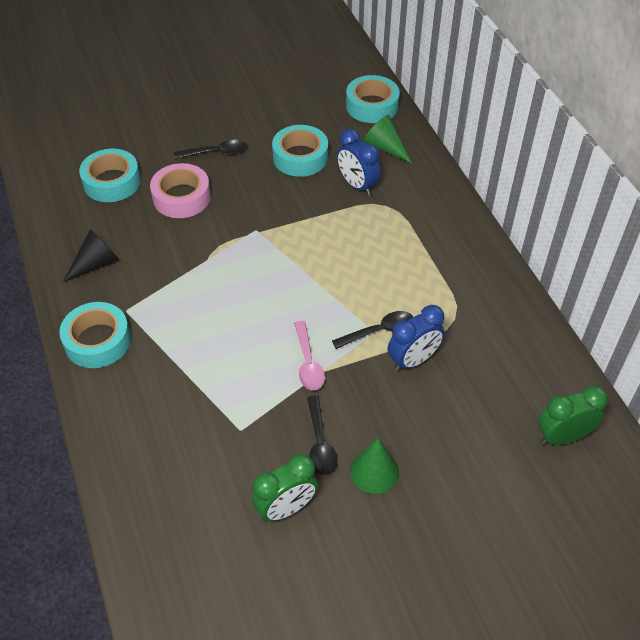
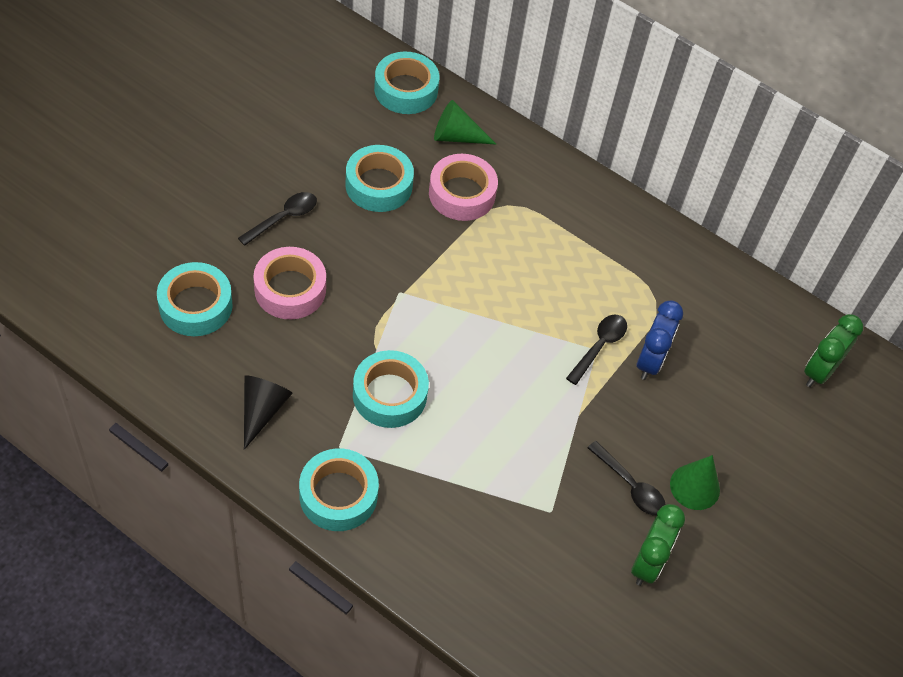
camera: 40 degrees left, 5 degrees up
(190, 293) = (389, 395): none -> turquoise tape
(308, 363) = (560, 412): pink spoon -> none
(357, 185) = (462, 194): blue clock -> pink tape

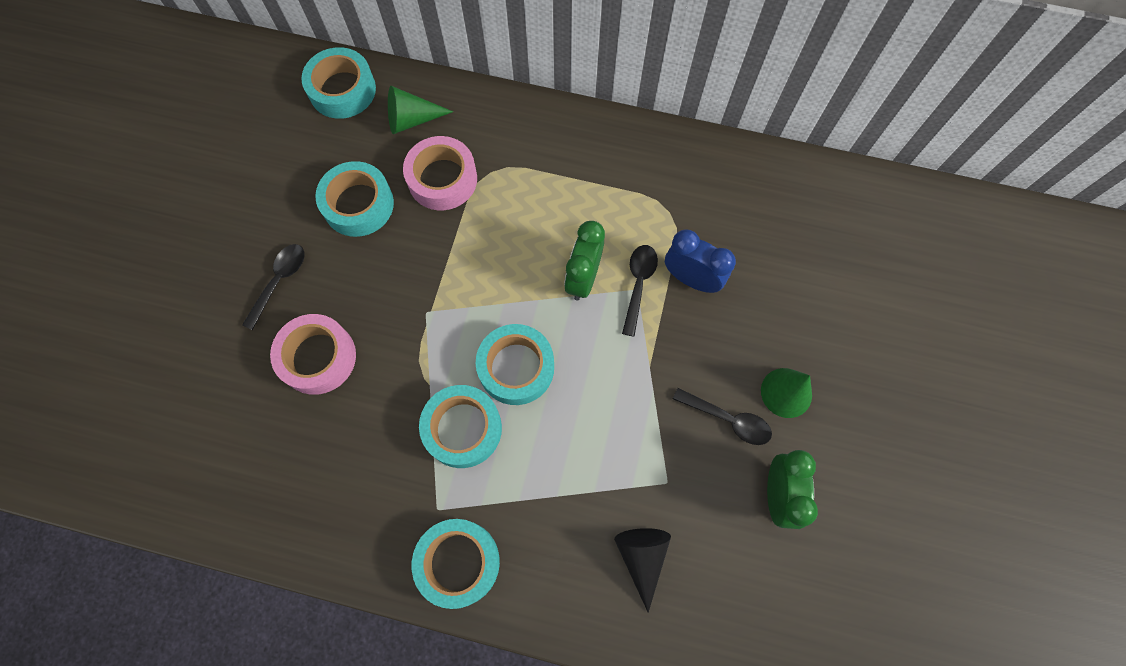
camera: 15 degrees left, 15 degrees up
(195, 305) = (230, 418): turquoise tape -> turquoise tape (516, 367)
(262, 410) = (345, 505): black cone -> black cone (641, 558)
(650, 361) = (691, 279): blue clock -> blue clock turned 60 degrees counterclockwise
(819, 371) = (846, 220): green clock -> green clock (583, 278)

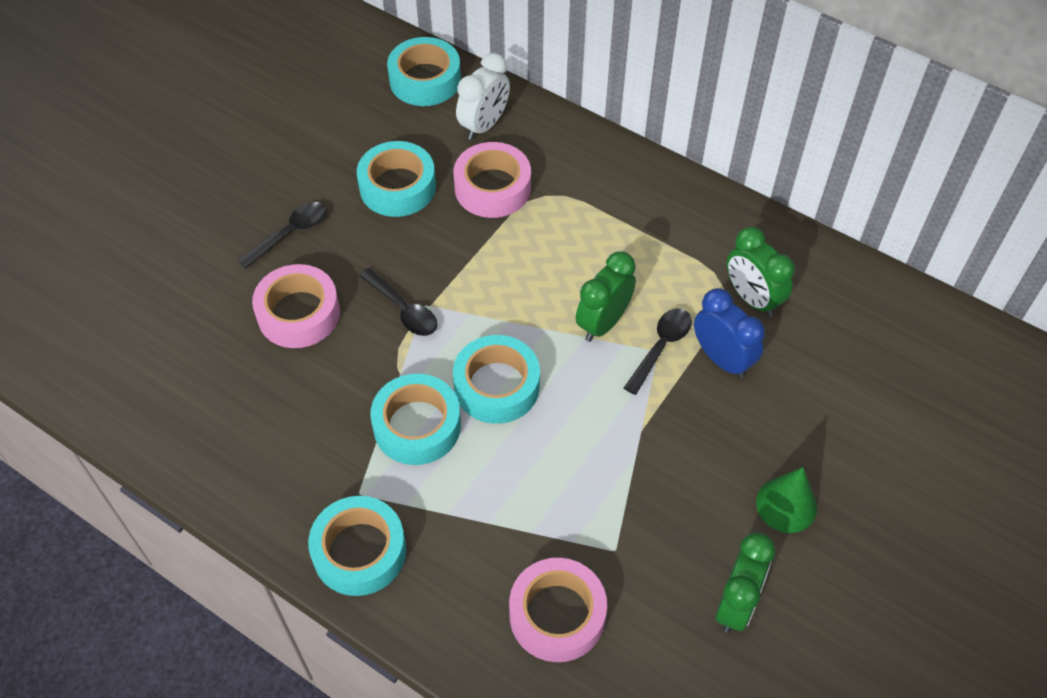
camera: 20 degrees right, 15 degrees down
(412, 119) = (484, 125): green cone -> white clock
(641, 558) = (557, 615): black cone -> pink tape
(696, 215) = (752, 299): none -> green clock
(728, 419) = (708, 510): black spoon -> black spoon (403, 310)

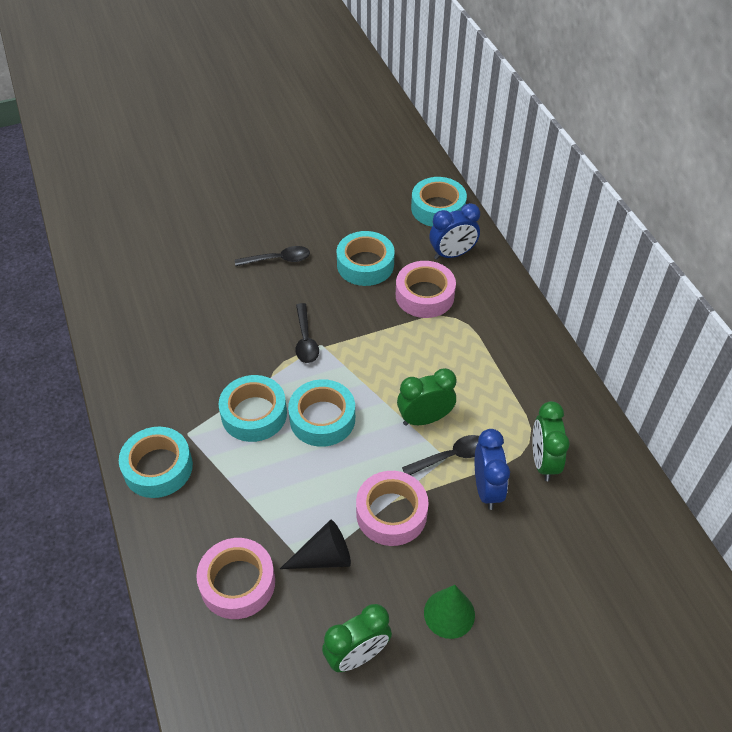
camera: 35 degrees right, 5 degrees down
(298, 313) = (243, 308): pink tape -> pink tape (391, 513)
(484, 125) = (452, 254): white clock -> blue clock
(622, 530) = (324, 557): none -> black cone

